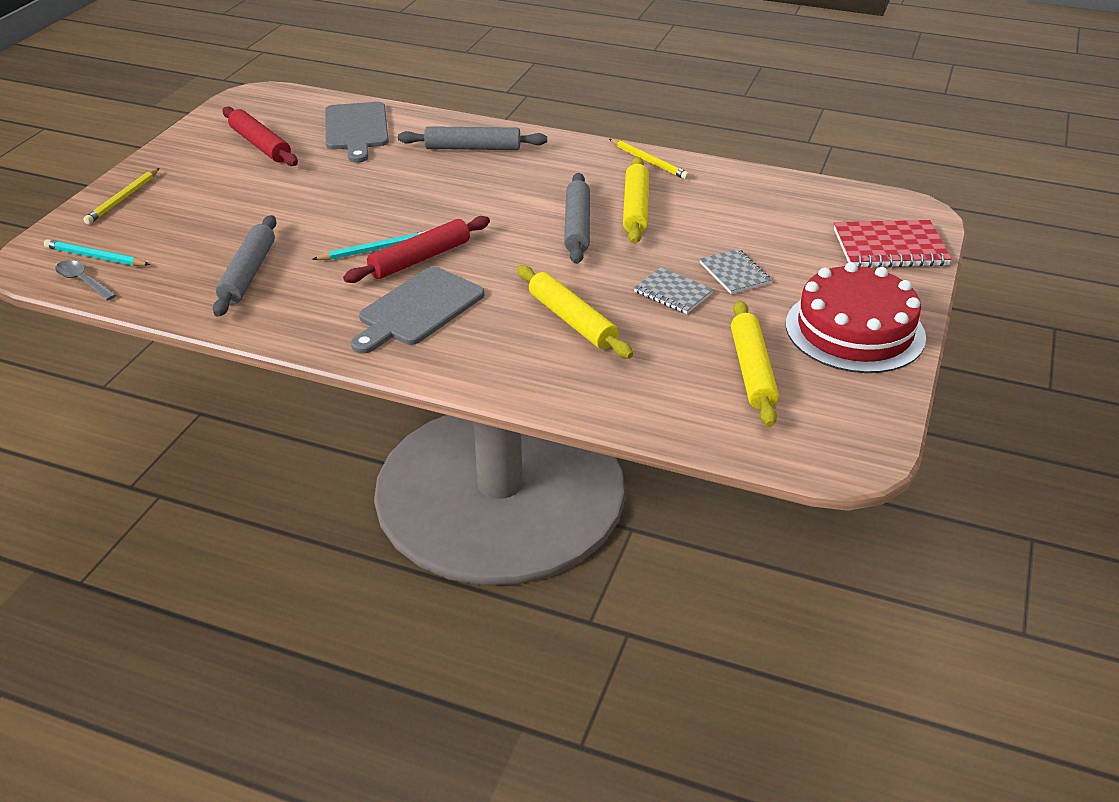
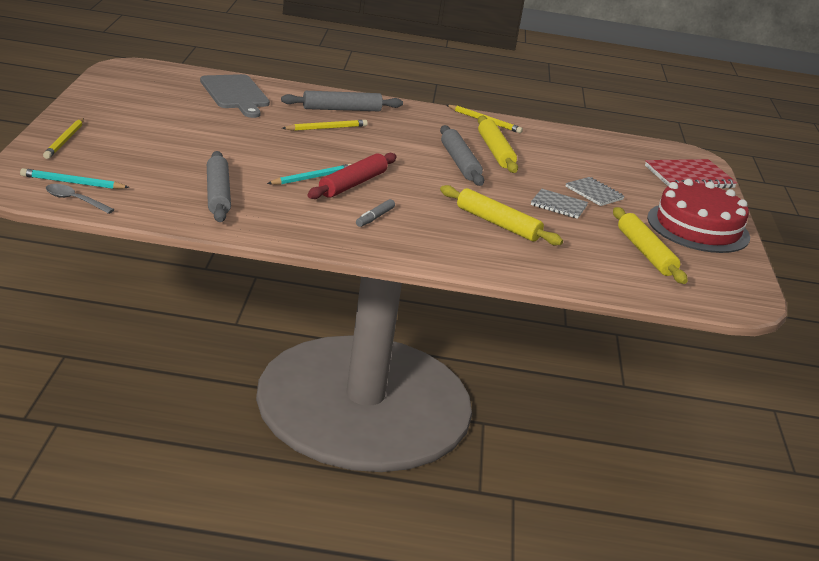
camera: 20 degrees left, 10 degrees down
(260, 145) = (160, 103): red rolling pin -> none
(417, 309) = (375, 218): grey cutting board -> grey marker
(437, 176) = (326, 128): none -> yellow pencil

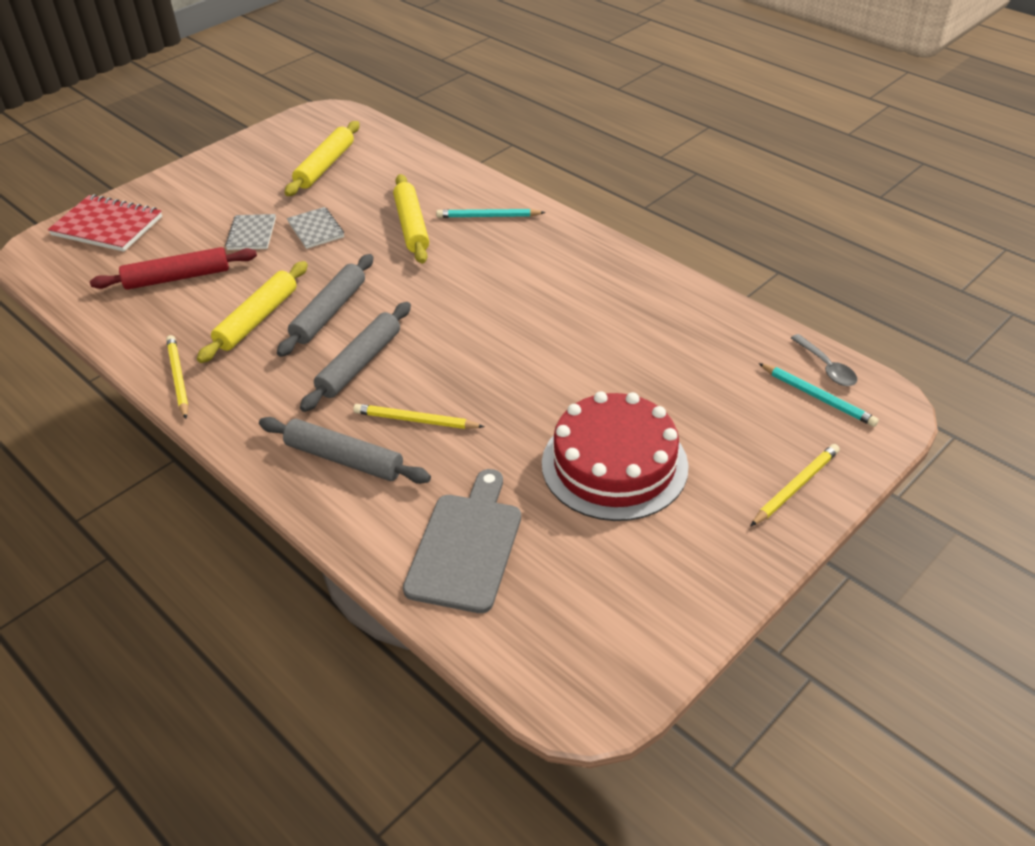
camera: 135 degrees left, 15 degrees up
(217, 194) = (661, 336): grey rolling pin -> grey rolling pin (359, 364)
(312, 178) = (532, 334): turquoise pencil -> turquoise pencil (488, 216)
(353, 184) = (495, 312): red rolling pin -> red rolling pin (177, 277)
(375, 218) = (524, 263): grey marker -> none
(698, 227) = (226, 174): red cake -> red cake (614, 464)

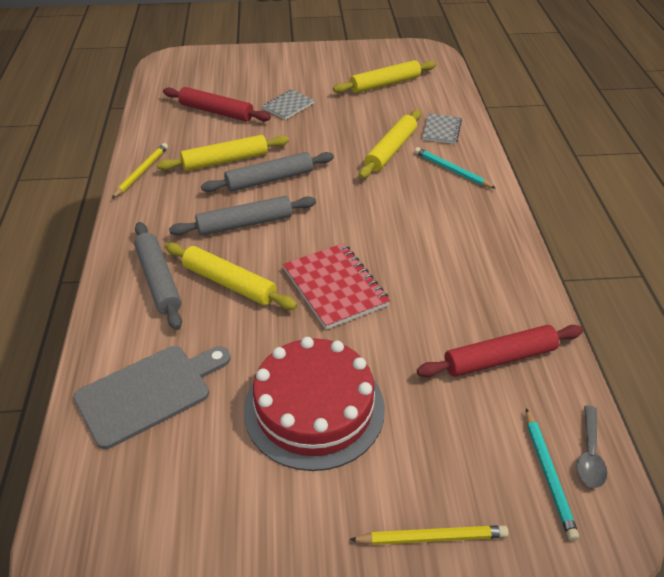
camera: 40 degrees right, 0 degrees up
(107, 226) = (220, 63): red notebook -> red notebook (335, 287)
(316, 230) = (328, 122): grey notebook -> grey notebook (441, 130)
(416, 420) = (229, 283): yellow pencil -> yellow rolling pin
(700, 342) = (499, 358): none -> red rolling pin

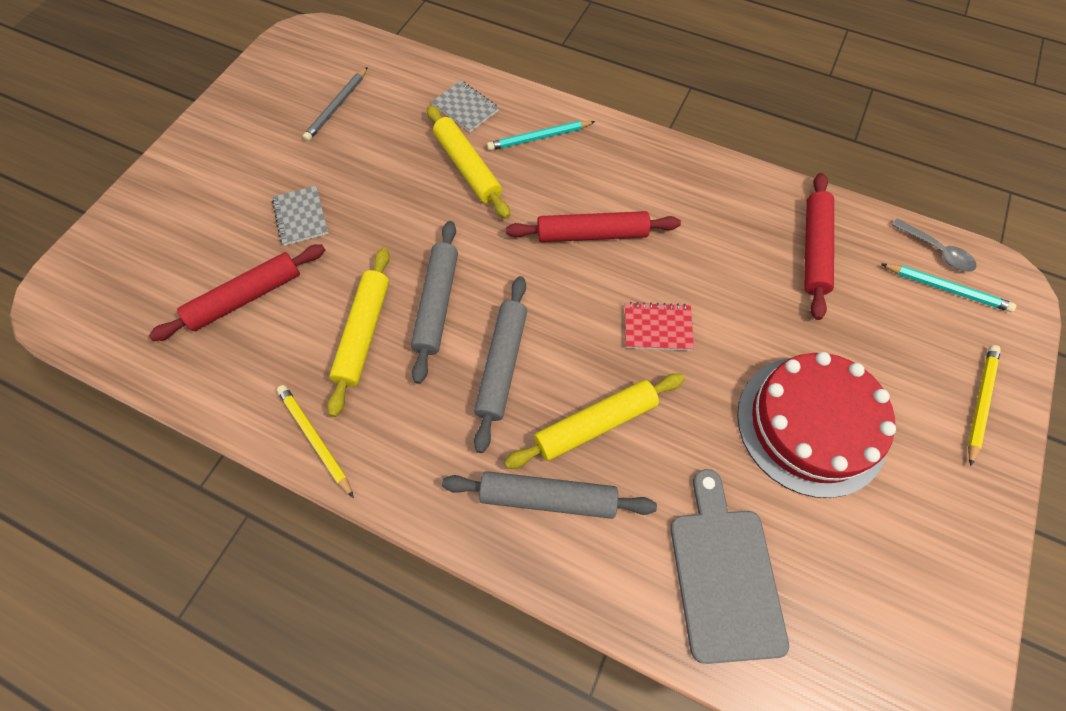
camera: 60 degrees left, 20 degrees up
(335, 287) = (657, 328): red notebook -> red notebook, size x0.61
(385, 84) = (337, 106): yellow rolling pin -> grey pencil
(389, 226) = (592, 234): none -> red rolling pin

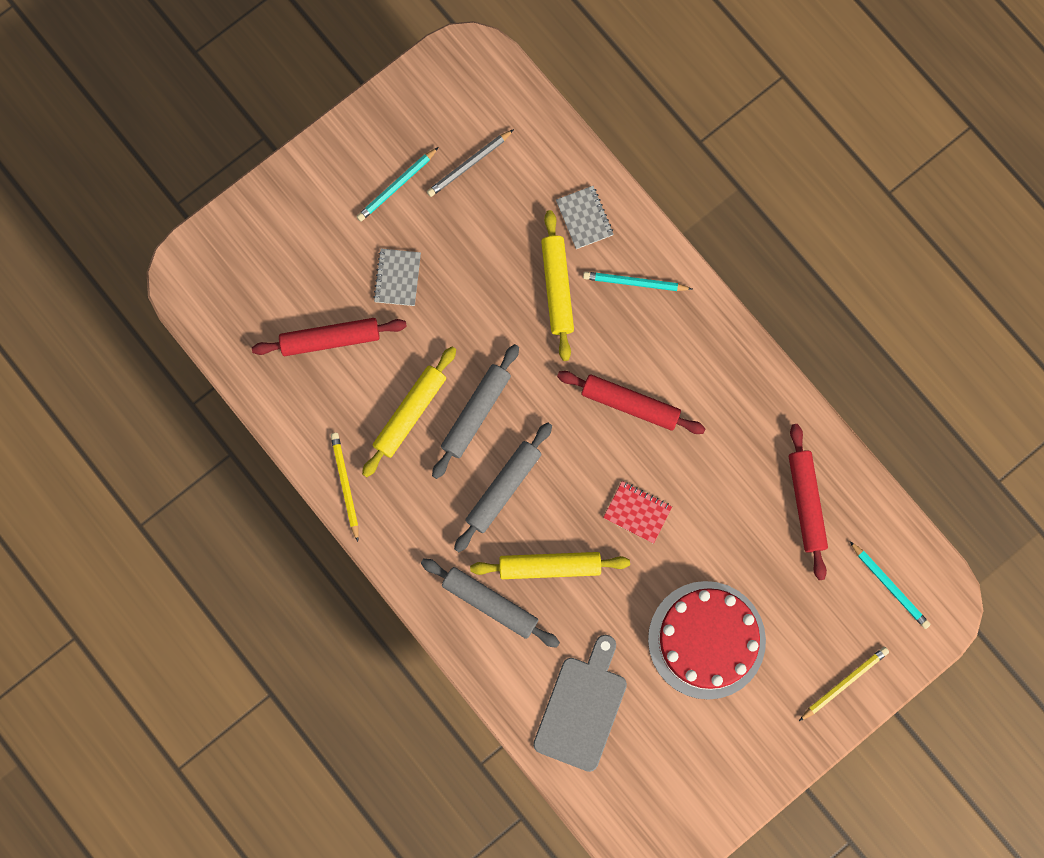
camera: 25 degrees right, 15 degrees up
(271, 145) = (397, 186): none -> turquoise pencil
(814, 249) = (806, 503): red rolling pin -> red rolling pin turned 45 degrees counterclockwise
(936, 251) = (907, 550): grey spoon -> none

